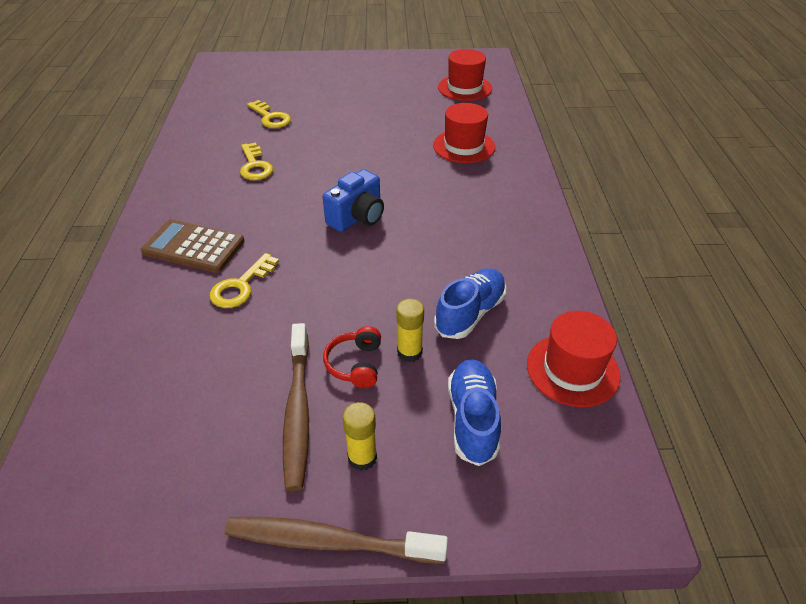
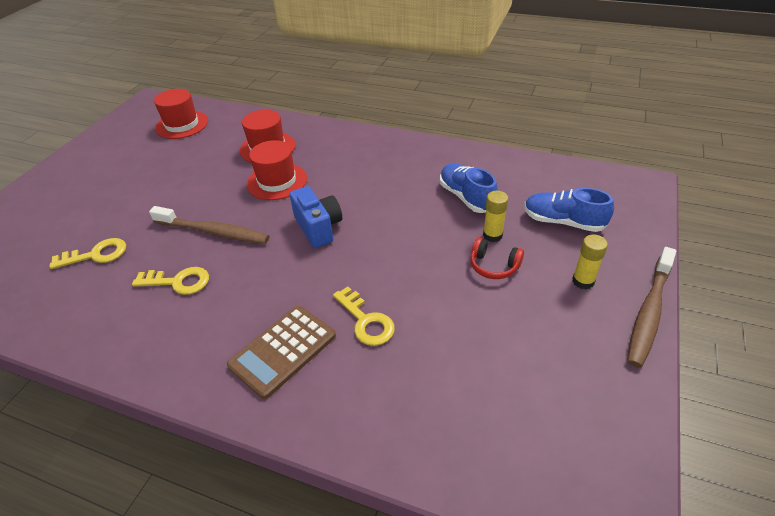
camera: 65 degrees left, 0 degrees up
(298, 411) = (530, 308): brown toothbrush -> brown toothbrush (213, 232)
(572, 369) = (535, 170): red hat -> red hat (277, 181)

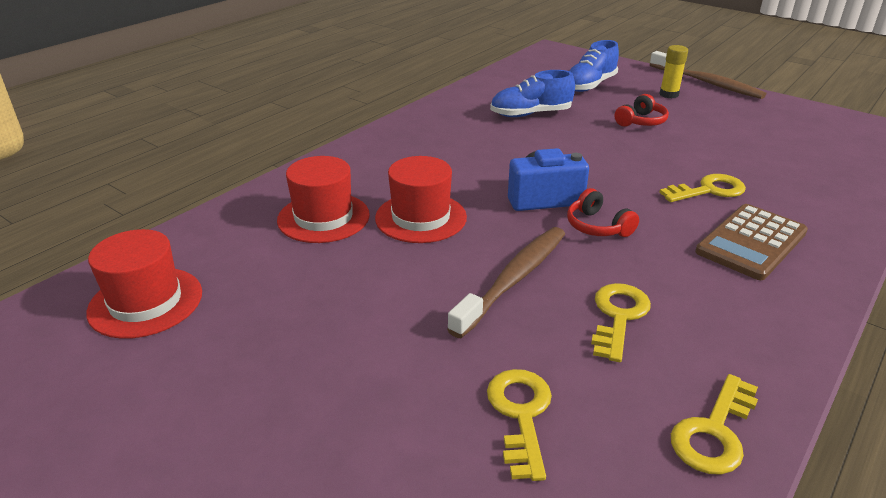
camera: 75 degrees left, 10 degrees down
(74, 331) = (714, 432): none -> yellow key
(283, 351) = (751, 242): brown calculator -> brown calculator turned 75 degrees clockwise
(286, 260) = (597, 226): none -> red headphones
(492, 235) = (597, 114): yellow glue stick -> none

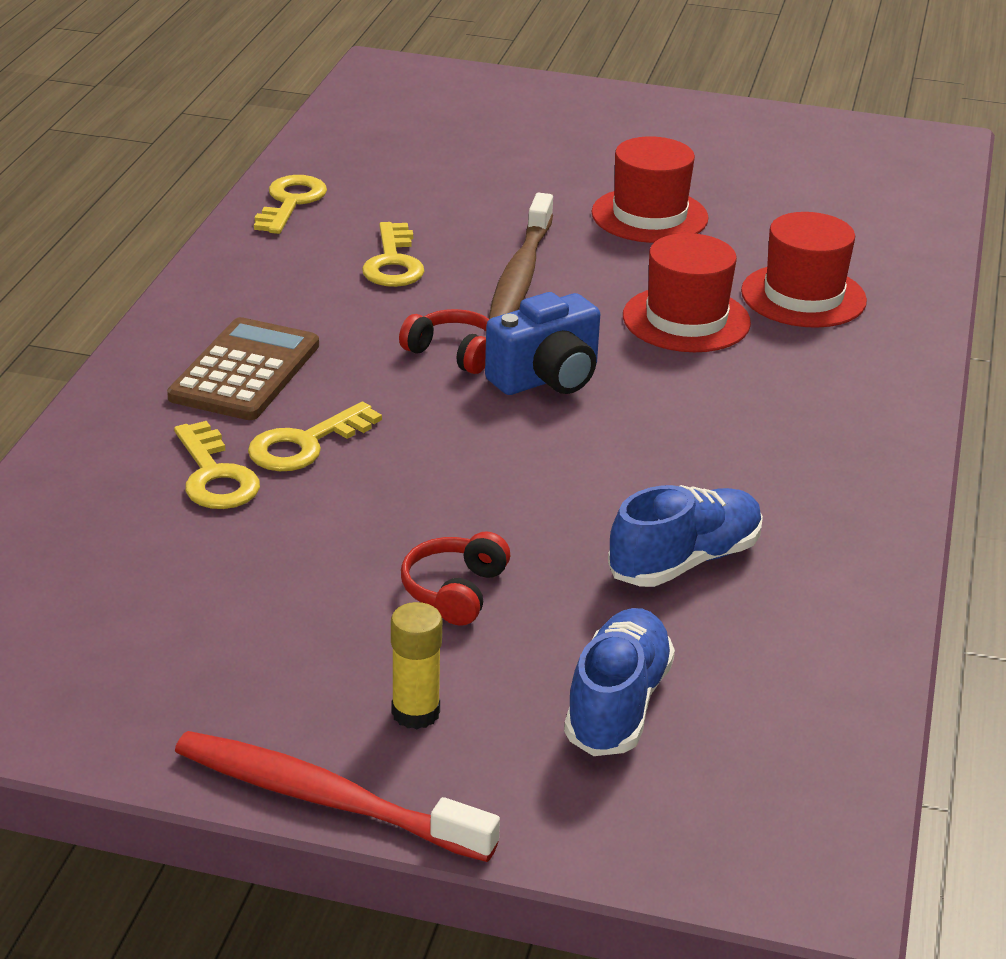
camera: 155 degrees right, 0 degrees up
(145, 302) = (857, 192): red hat -> red hat (649, 216)
(520, 414) = (451, 185): yellow key -> yellow key (215, 476)
(707, 83) = (325, 799): brown toothbrush -> red toothbrush

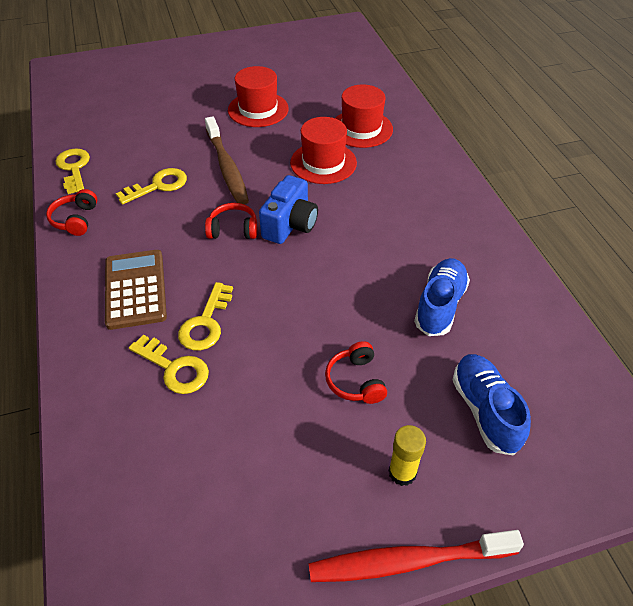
camera: 30 degrees left, 15 degrees up
(238, 264) = (75, 219): none -> red headphones
(393, 263) = (158, 186): yellow key -> yellow key turned 90 degrees counterclockwise

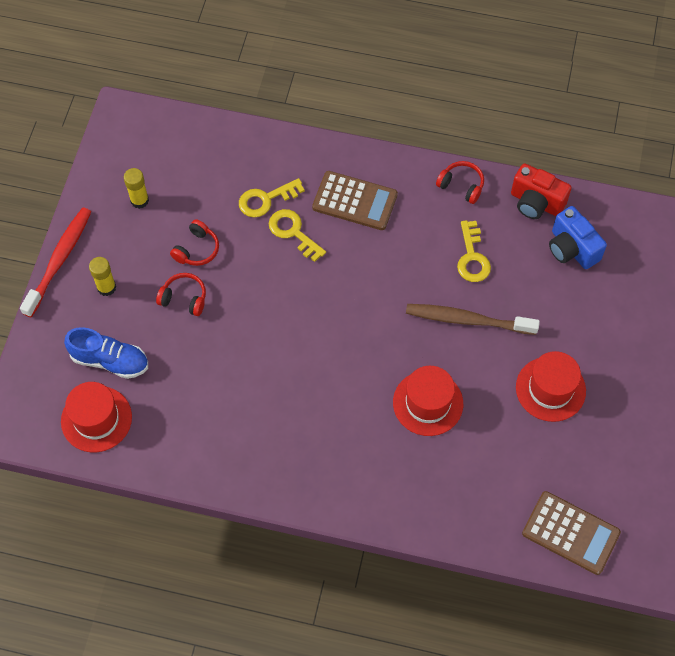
camera: 120 degrees right, 15 degrees up
(74, 168) = (536, 203): yellow key -> red camera
(233, 229) = (380, 290): red headphones -> red headphones (197, 249)
(251, 512) = (139, 200): none -> yellow glue stick
(290, 225) = (360, 333): blue camera -> blue camera (571, 248)
(361, 129) = (462, 467): red hat -> red hat (96, 419)
(362, 72) = (570, 533): none -> brown calculator
(440, 305) = (208, 391): blue shoe -> none

